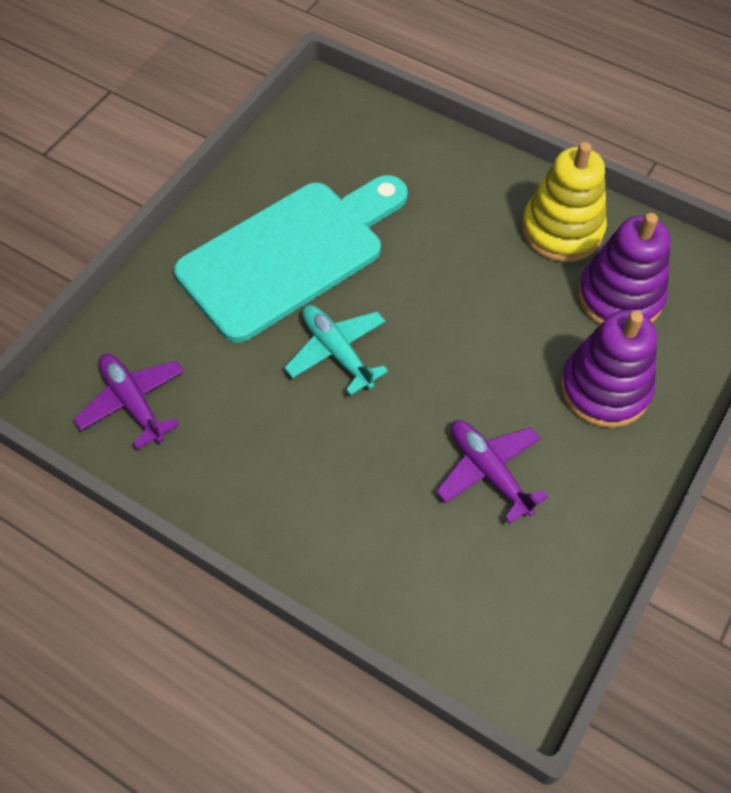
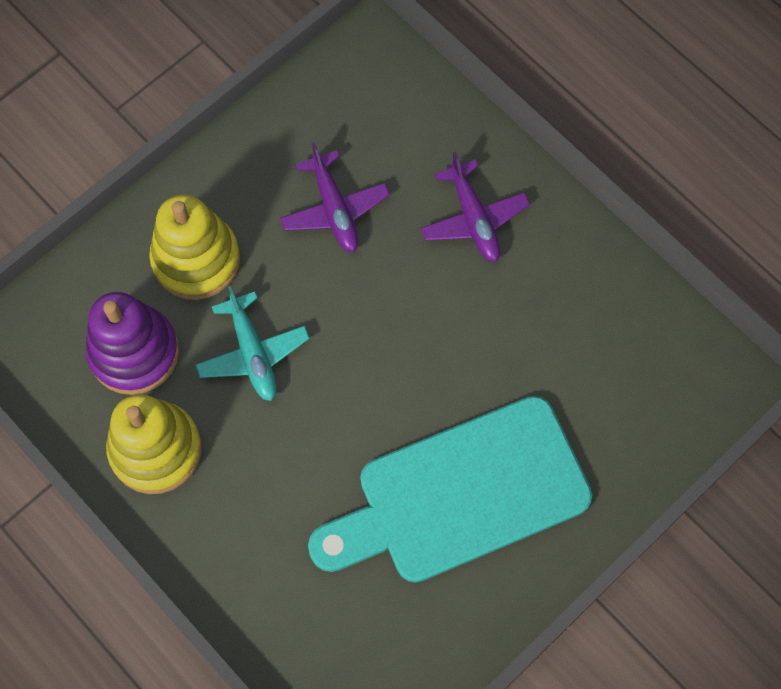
camera: 165 degrees left, 10 degrees up
(133, 402) = (650, 358): purple plane -> purple plane (474, 219)
(337, 352) = (440, 363): turquoise plane -> turquoise plane (253, 353)
(604, 389) = (196, 259): purple stacking toy -> yellow stacking toy

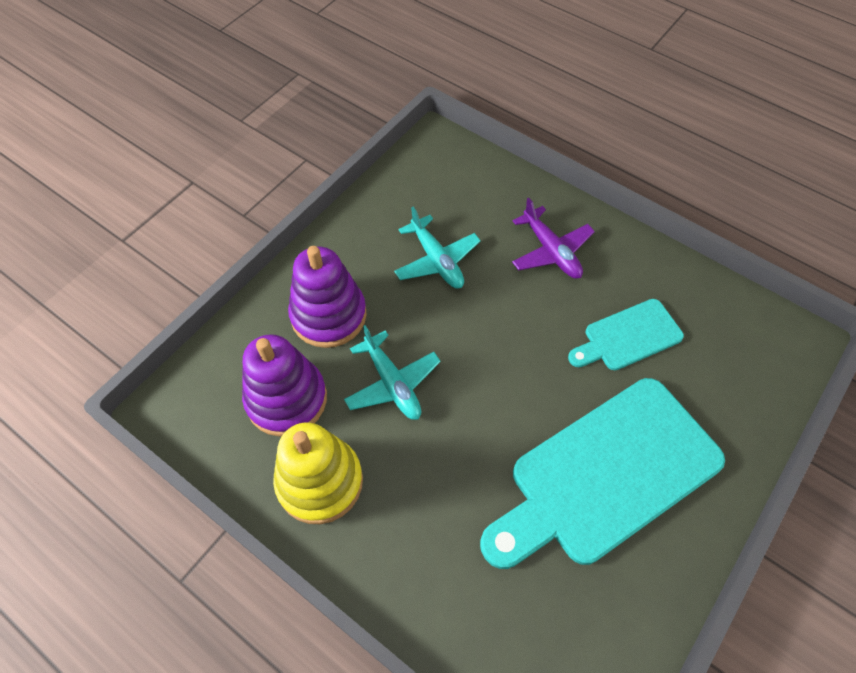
camera: 10 degrees left, 10 degrees down
(196, 259) = (328, 315): yellow stacking toy -> purple stacking toy
(334, 209) = (436, 260): purple plane -> turquoise plane
(533, 343) = (628, 337): none -> turquoise cutting board

